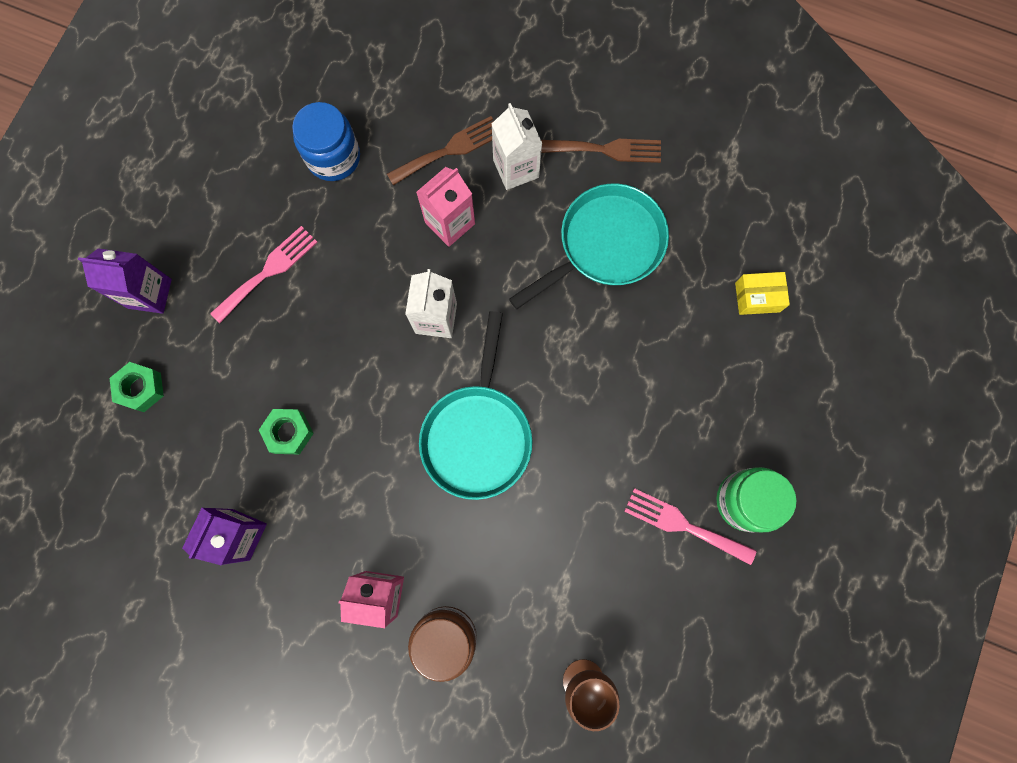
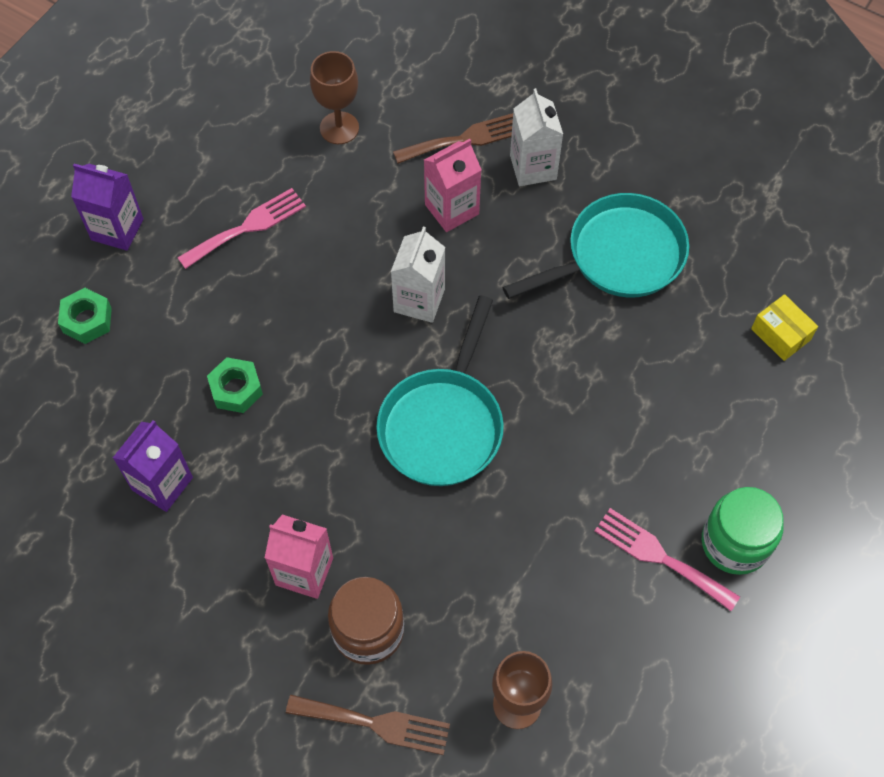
camera: 10 degrees right, 15 degrees down
(333, 157) = (339, 128): blue jar -> brown goblet
(606, 150) = (635, 163): brown fork -> brown fork (376, 724)
(757, 297) = (780, 334): yellow box -> yellow box turned 45 degrees clockwise

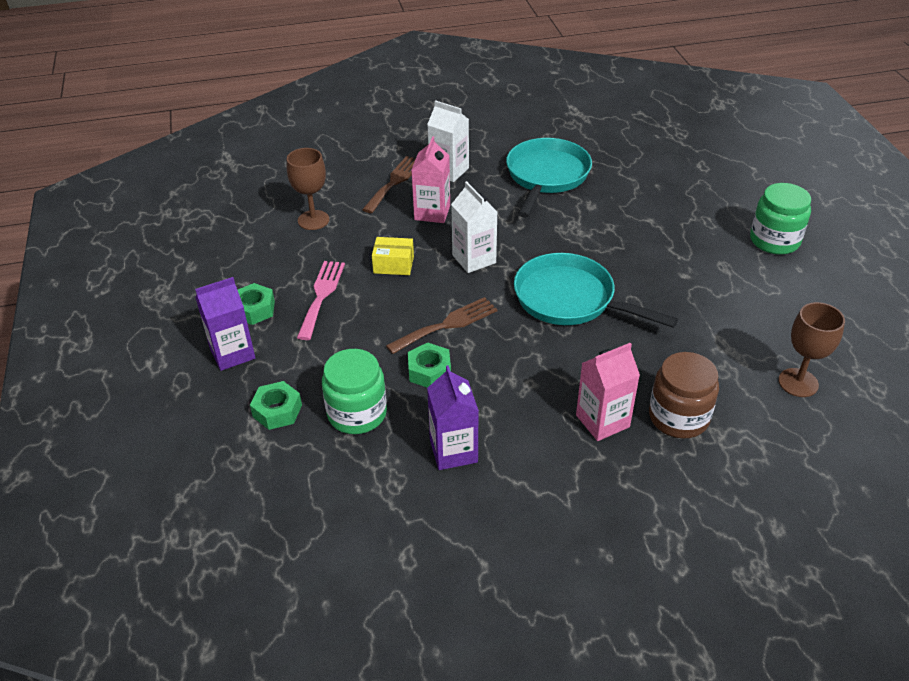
camera: 45 degrees left, 20 degrees down
(137, 378) = (357, 413): none -> green jar
(181, 195) = (254, 309): none -> green nut
(376, 724) = (751, 455): brown fork -> brown fork (447, 325)
(443, 424) = (570, 299): turquoise pan -> turquoise pan turned 150 degrees clockwise
(660, 557) = (755, 271): pink fork -> none
(780, 334) = (664, 156): yellow box -> yellow box (393, 265)

